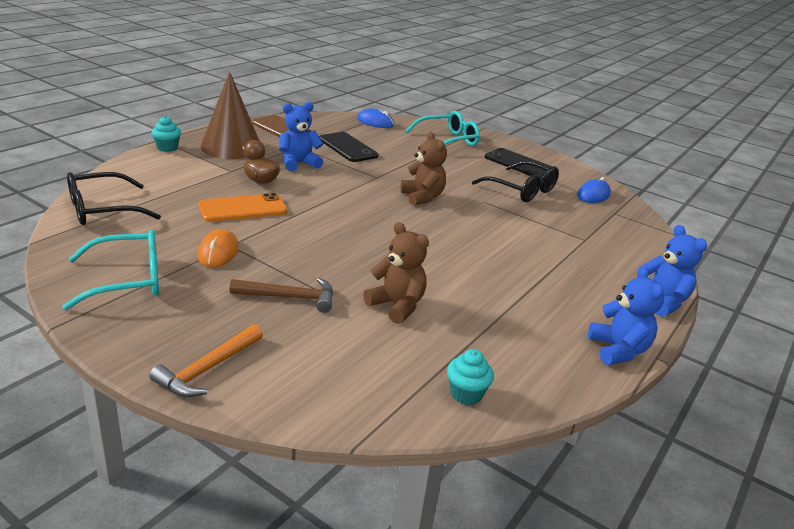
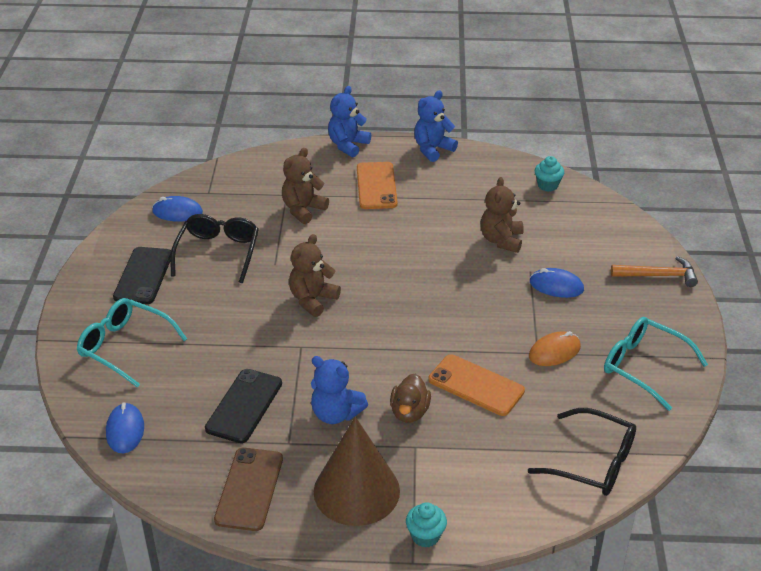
camera: 120 degrees left, 10 degrees up
(290, 297) = (556, 286): brown hammer -> blue mouse
(552, 237) = (303, 210): none -> brown teddy bear
(564, 284) = (376, 186): none -> orange phone

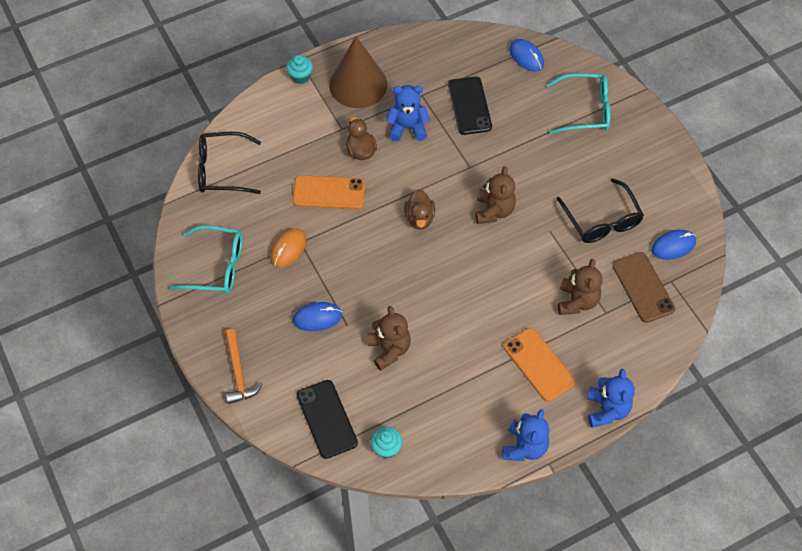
camera: 150 degrees right, 20 degrees up
(143, 276) = (634, 172): black phone -> black phone (326, 419)
(249, 489) = (421, 57): brown phone -> brown phone (643, 287)
(394, 323) = (419, 218): none -> brown duck
(658, 275) = (238, 373): orange hammer -> orange hammer turned 75 degrees counterclockwise

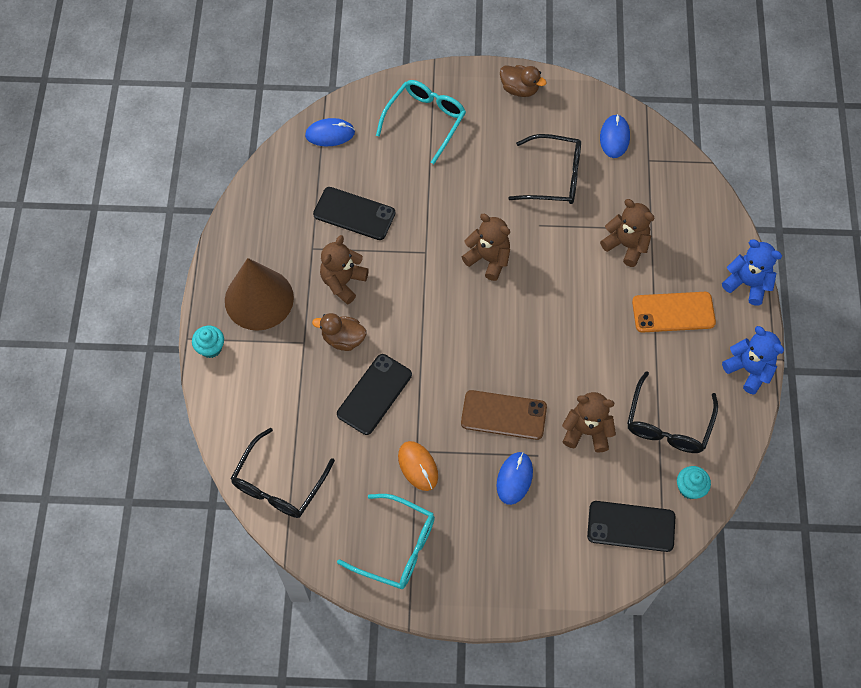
camera: 60 degrees left, 5 degrees up
(216, 266) = (396, 547): turquoise glasses -> turquoise glasses turned 75 degrees clockwise
(238, 373) = (534, 585): orange hammer -> none
(329, 192) = (374, 394): orange phone -> black phone
(407, 127) = (343, 282): blue teddy bear -> brown teddy bear
(419, 218) = (456, 327): brown duck -> brown duck (519, 89)
(434, 406) = (668, 423): none -> black glasses
(643, 287) = (642, 185): brown phone -> brown phone (503, 415)

